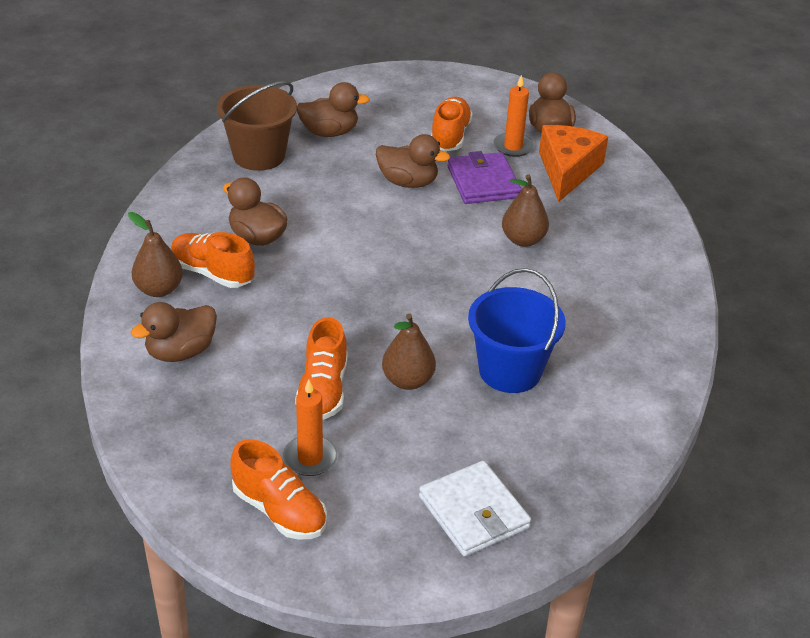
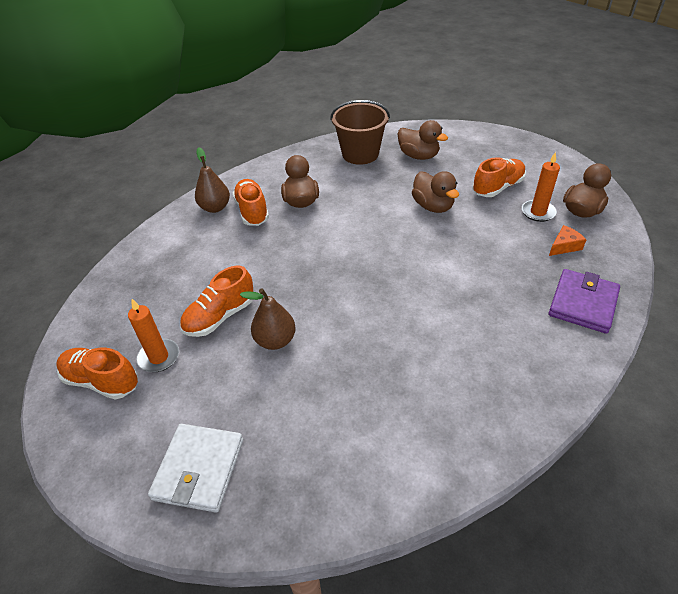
camera: 45 degrees right, 5 degrees up
(180, 352) = (180, 249): brown duck -> none
(279, 511) = (102, 381): orange shoe -> orange shoe turned 120 degrees clockwise
(483, 182) = (487, 228): purple wallet -> purple wallet (583, 303)
(510, 371) = (349, 375): blue bucket -> none
(523, 240) = (471, 282): brown pear -> none
(567, 170) = (564, 246): orange cheese -> orange cheese, size x0.48

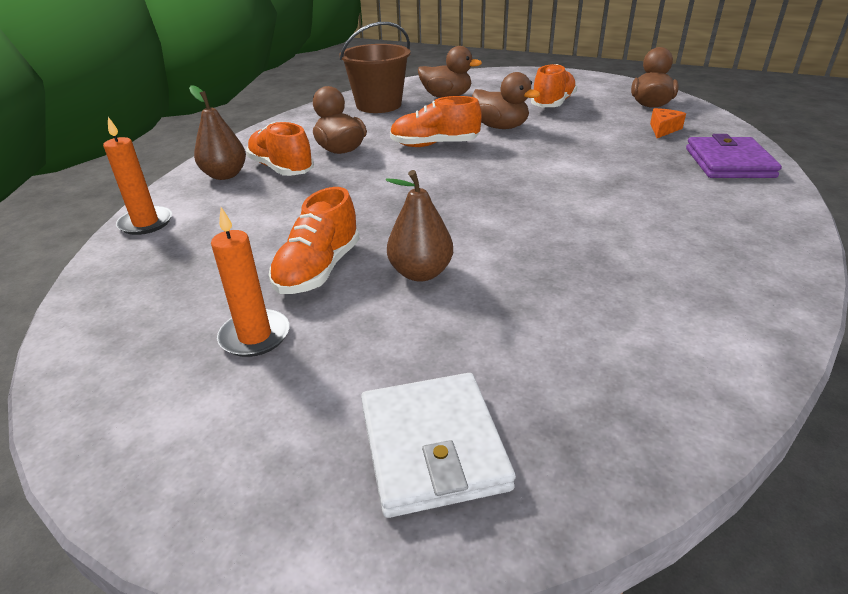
camera: 25 degrees left, 10 degrees down
(102, 381) = (171, 392): orange shoe -> orange shoe (434, 145)
(538, 212) = (611, 113): orange candle -> orange candle (146, 223)

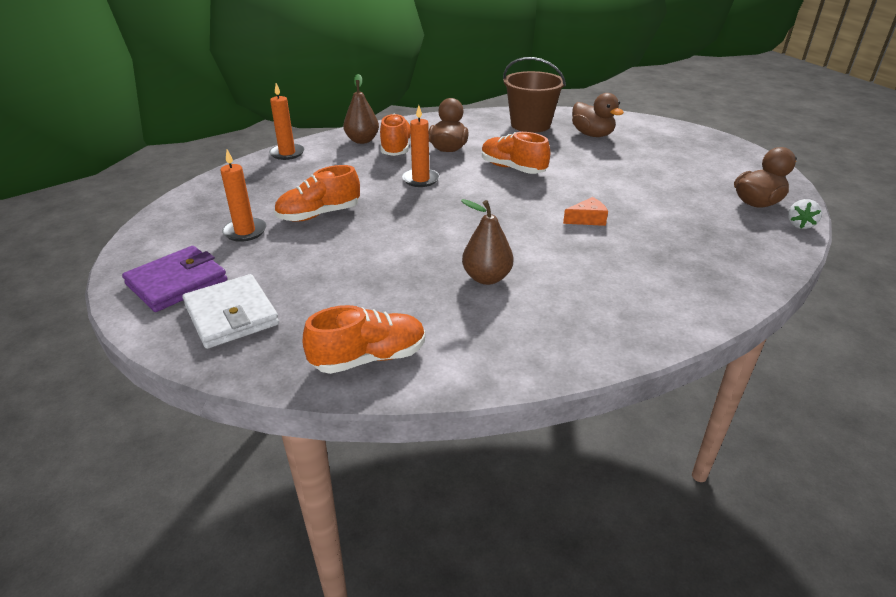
camera: 40 degrees right, 0 degrees up
(366, 187) = (420, 179): none -> orange candle
(420, 273) = (361, 241): brown pear -> brown pear (486, 278)
(432, 447) = (231, 315): white wallet -> white wallet turned 60 degrees counterclockwise
(500, 127) = (585, 173): brown duck -> none
(553, 104) = (667, 170): orange shoe -> orange shoe (369, 358)
(663, 129) = (719, 227): orange cheese -> orange cheese (587, 219)
(699, 109) = (799, 225): none -> white strawberry
(729, 163) = (715, 275): purple wallet -> purple wallet (177, 282)

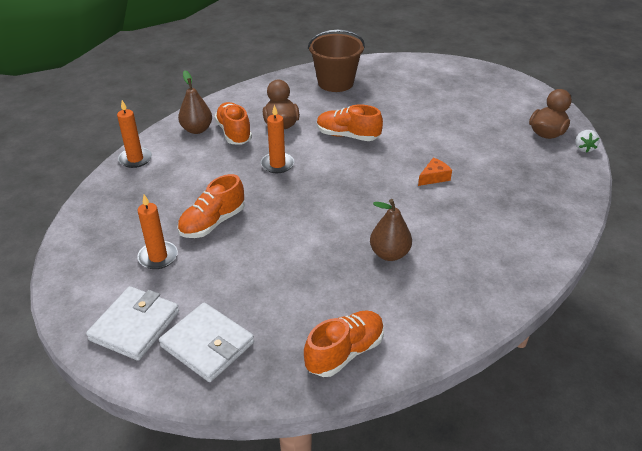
camera: 20 degrees left, 5 degrees up
(177, 282) = (135, 326): purple wallet -> white wallet
(592, 135) = (392, 85): brown duck -> none

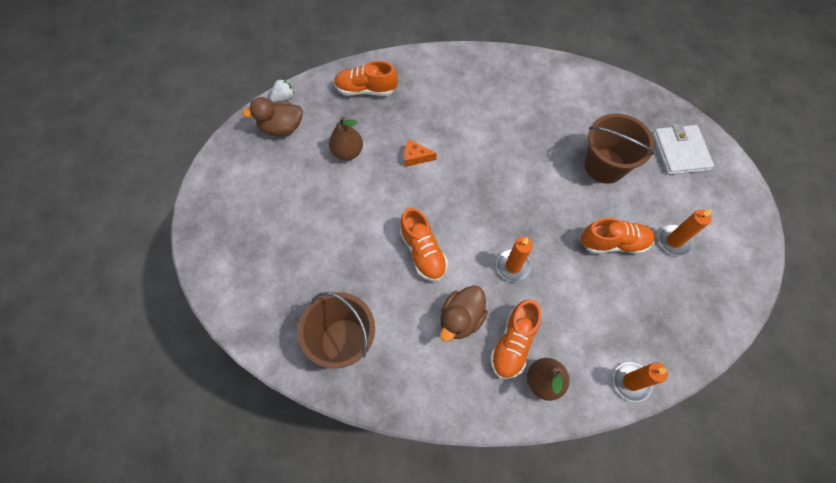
camera: 135 degrees left, 25 degrees up
(135, 326) = (718, 196): white wallet -> none
(275, 275) = (604, 166): none -> brown bucket
(345, 352) = (606, 94): orange shoe -> orange shoe (366, 90)
(389, 254) = (519, 126): brown pear -> brown pear (347, 152)

